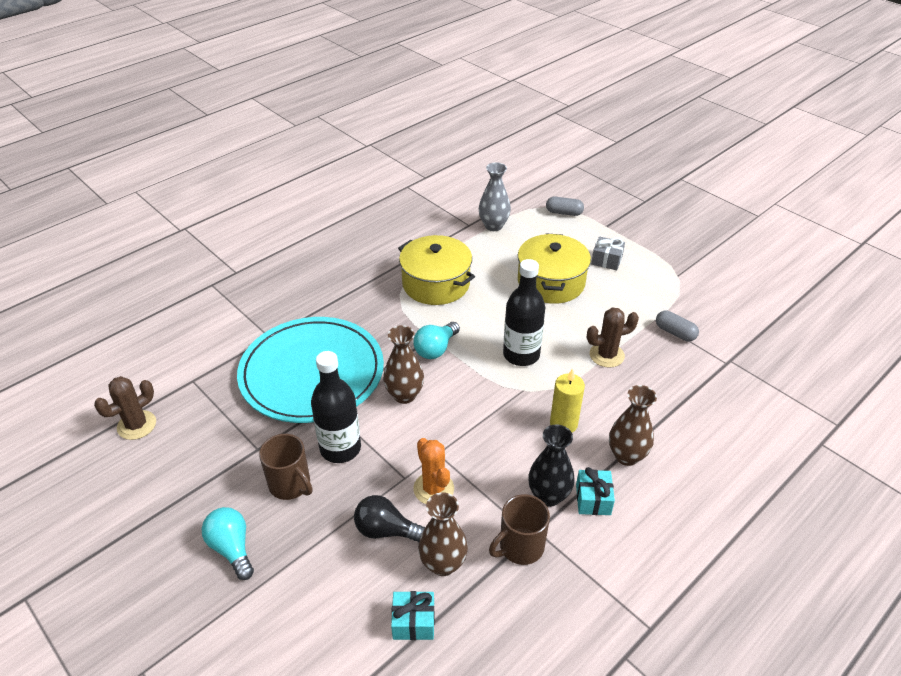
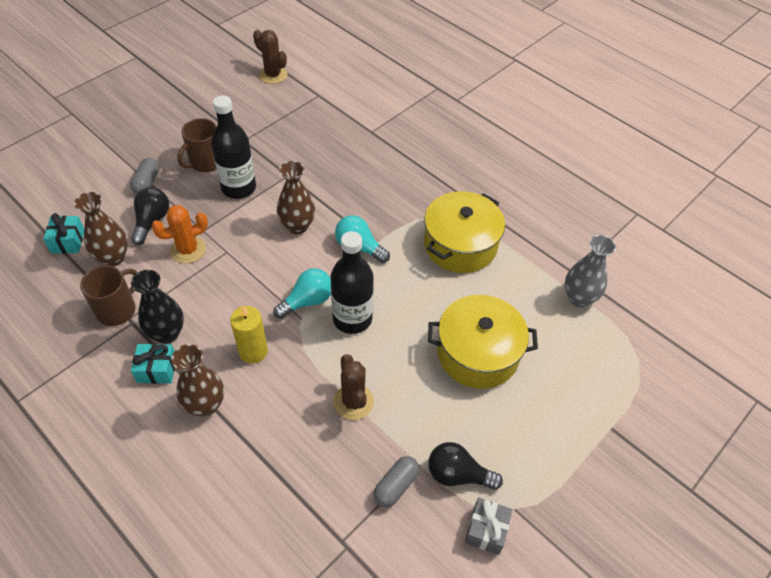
camera: 85 degrees right, 10 degrees up
(232, 548) = (153, 139): turquoise light bulb -> turquoise light bulb (307, 301)
(312, 373) = (326, 162): turquoise plate -> none
(520, 547) = (117, 310): brown mug -> brown mug turned 75 degrees clockwise
(564, 213) = (629, 377): grey capsule -> grey capsule (147, 182)
(606, 260) = (532, 420): grey gift -> grey gift (486, 530)
(658, 300) = (457, 474): none -> black light bulb

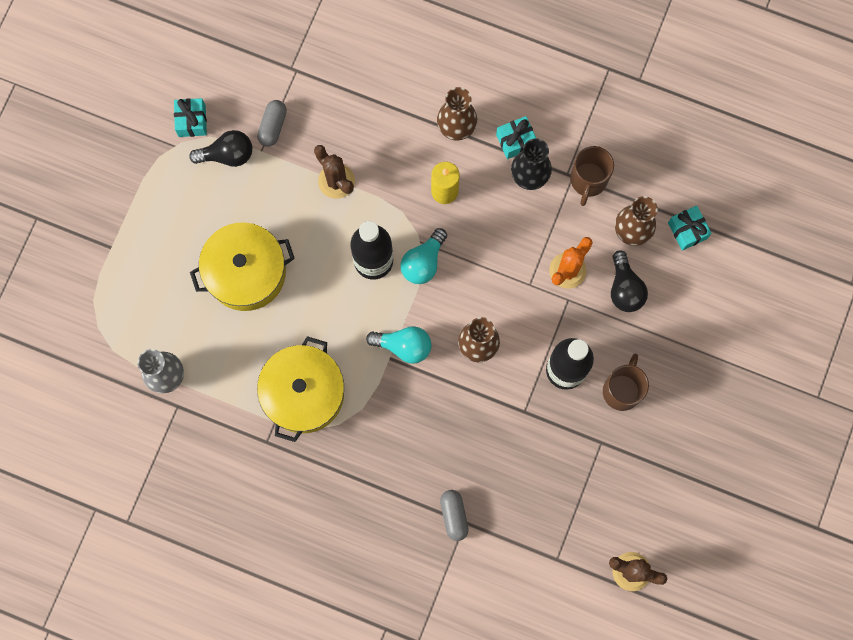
camera: 160 degrees right, 25 degrees up
(147, 182) = (664, 335): grey capsule -> grey capsule (454, 515)
(486, 530) = (192, 121): grey gift -> turquoise gift

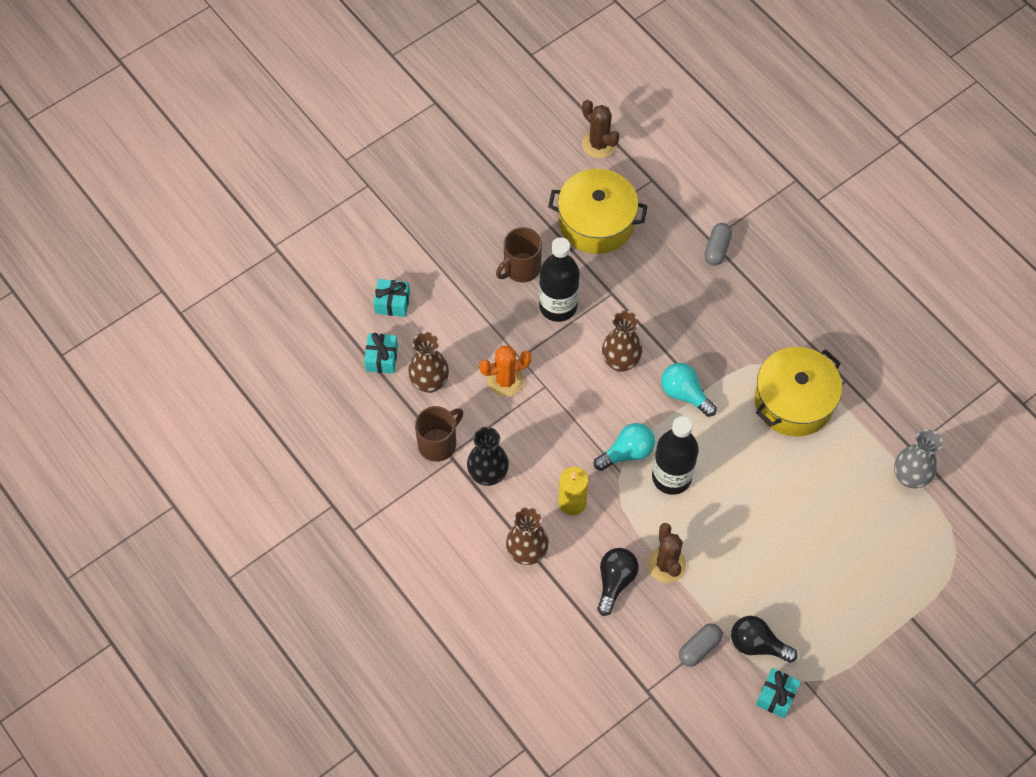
camera: 150 degrees left, 15 degrees down
(246, 272) = (793, 528): yellow pot -> yellow pot (596, 222)
(515, 141) = (480, 512): turquoise gift -> turquoise gift (392, 303)
(624, 288) = (466, 341): black light bulb -> black light bulb (615, 582)

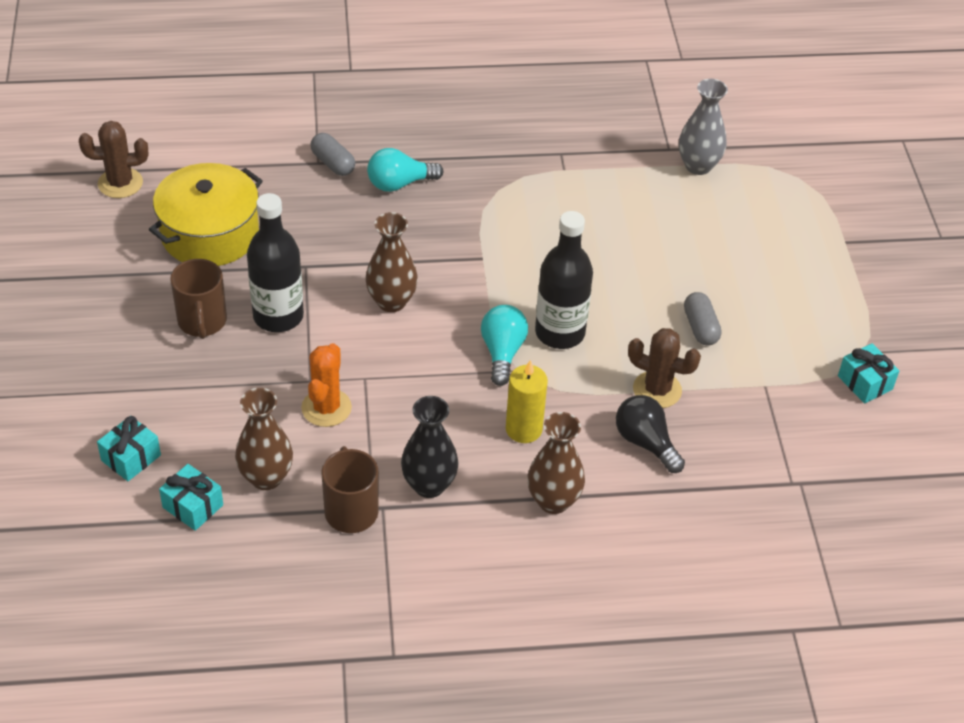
camera: 60 degrees left, 15 degrees down
(684, 394) = (474, 273): turquoise light bulb -> turquoise light bulb (399, 184)
(699, 648) = (771, 414): grey capsule -> grey capsule (700, 327)
(757, 644) = (798, 367): black light bulb -> none
(793, 402) = (552, 200): yellow pot -> none

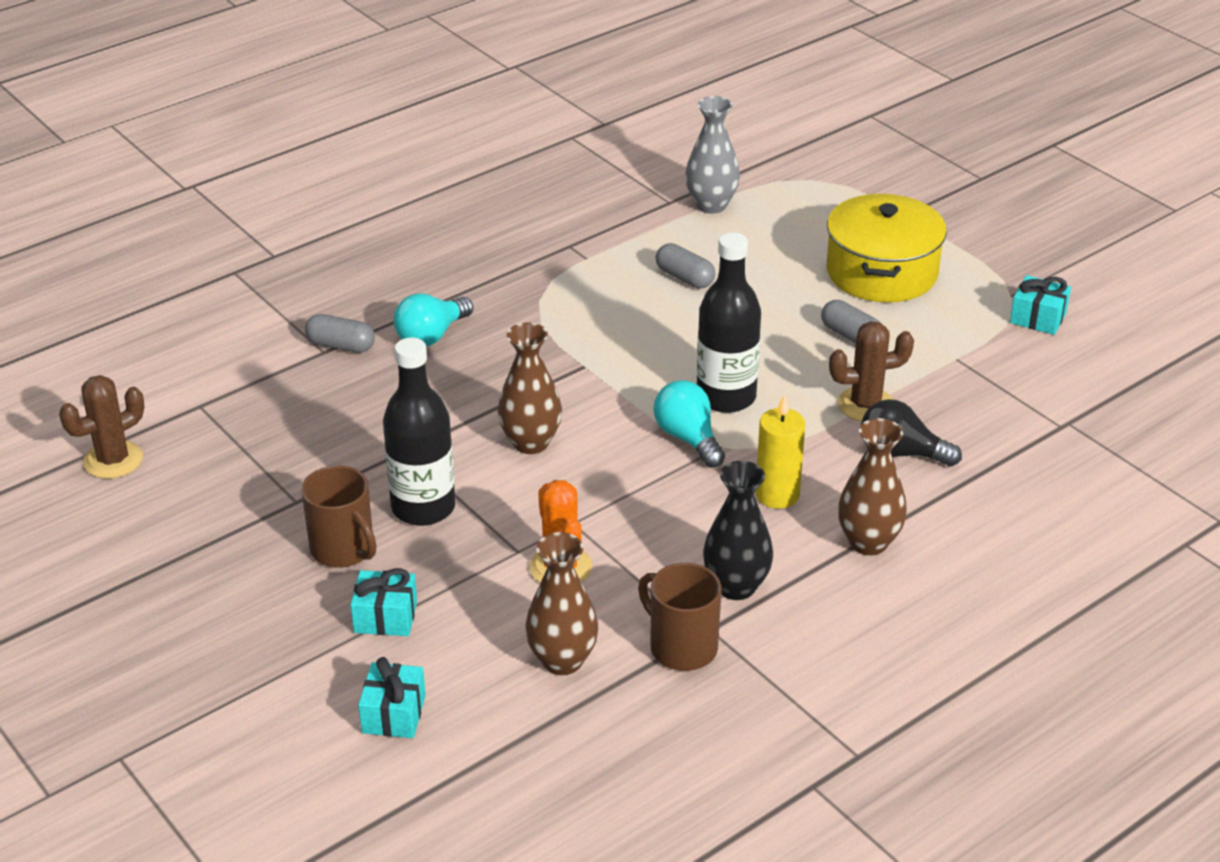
camera: 30 degrees left, 10 degrees down
(193, 506) = (510, 726): turquoise gift -> turquoise gift (385, 617)
(210, 234) = (268, 465): yellow pot -> yellow pot (882, 272)
(620, 219) = (685, 278): none -> grey capsule

